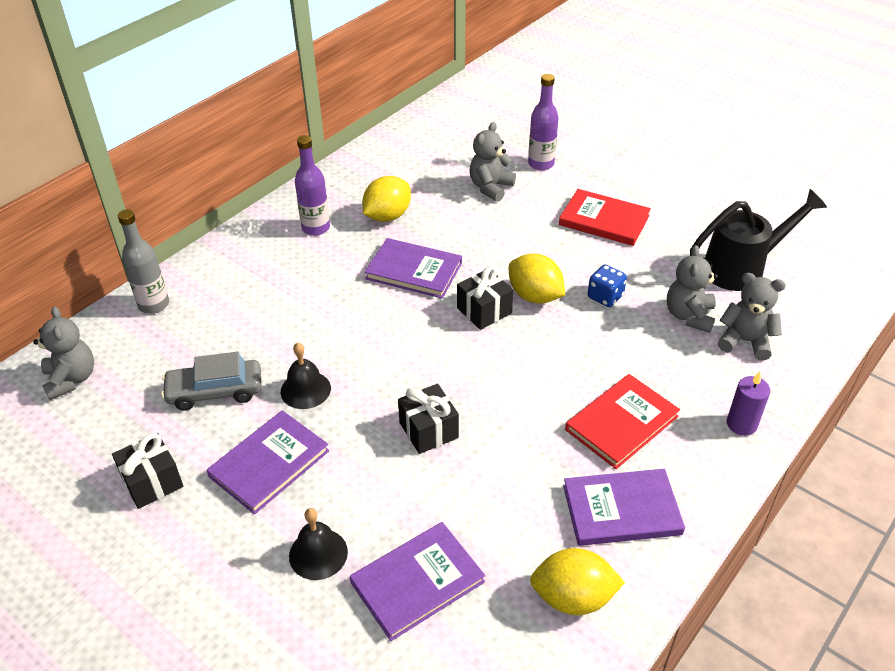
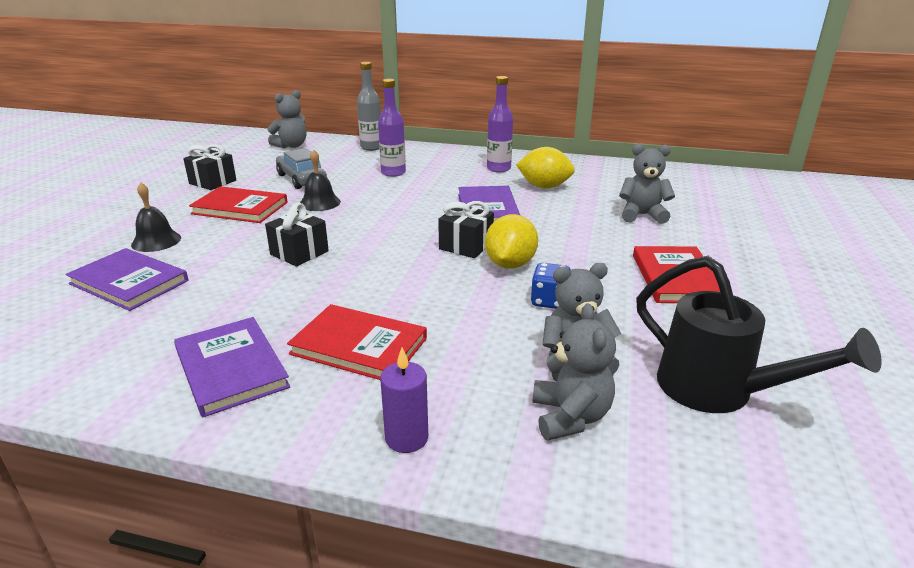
camera: 65 degrees right, 15 degrees down
(269, 464) = (240, 208): purple book -> red book
(541, 164) = (716, 229): purple bottle -> purple bottle (393, 173)
(573, 597) = (110, 360): yellow lemon -> none

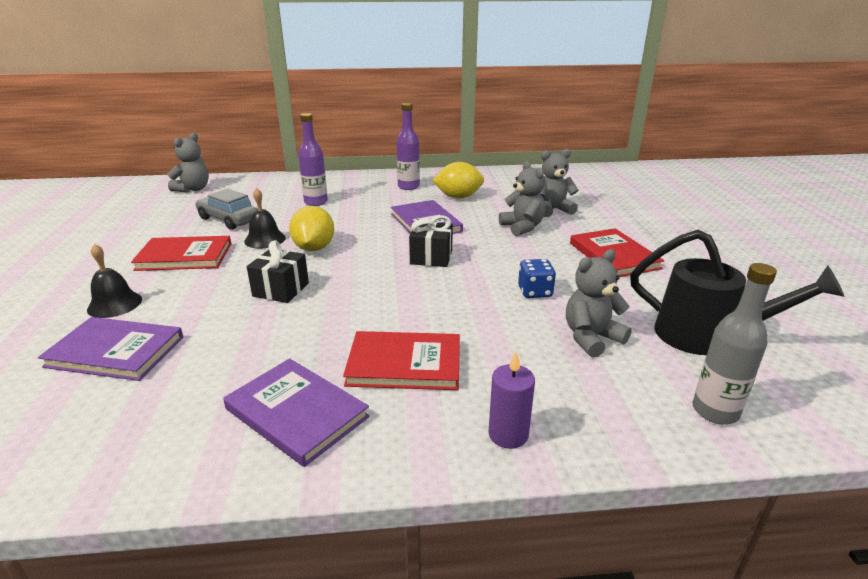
camera: 20 degrees left, 0 degrees up
(213, 182) = (134, 235): black gift -> none
(371, 147) = (277, 181): grey bottle -> grey bottle (715, 411)
(510, 264) = (480, 267): yellow lemon -> yellow lemon (314, 248)
(570, 417) = (621, 383): grey teddy bear -> grey teddy bear (522, 227)

